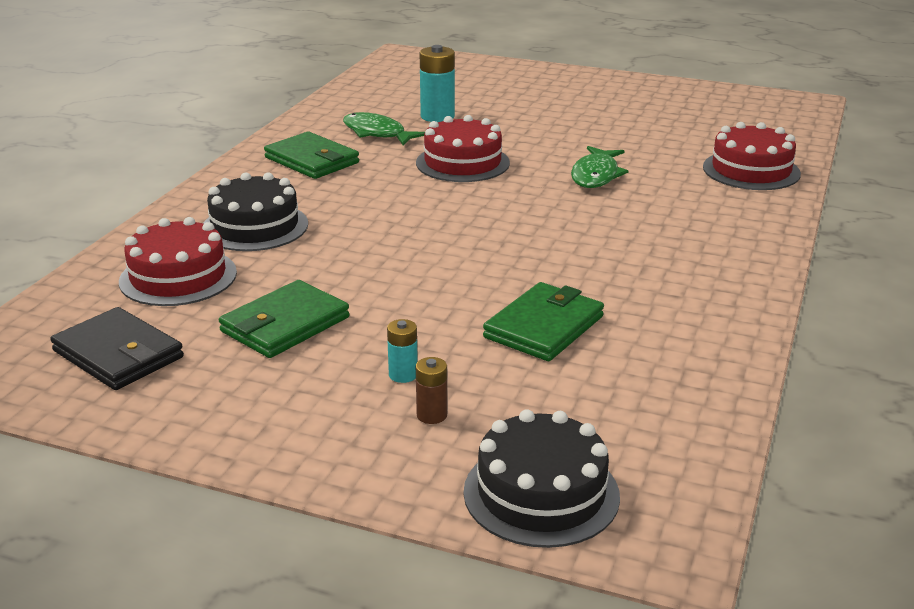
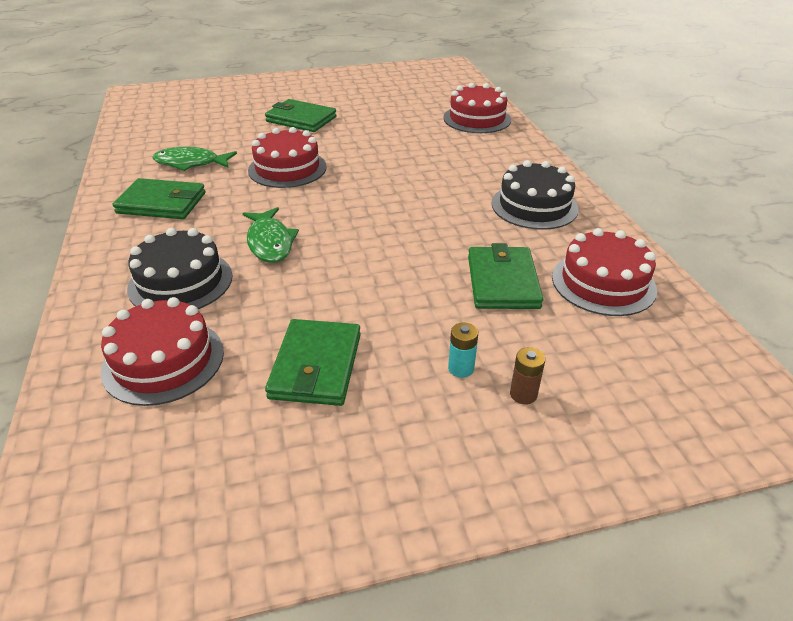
camera: 35 degrees left, 10 degrees up
(118, 354) = (196, 473): black wallet -> none
(437, 116) = (223, 136): turquoise battery -> none
(538, 120) = (301, 119): none -> green wallet
(541, 493) = (669, 422): black cake -> black cake (534, 206)
(596, 175) = (391, 150): green fish -> green fish (270, 242)
(655, 367) = (603, 283): none -> red cake

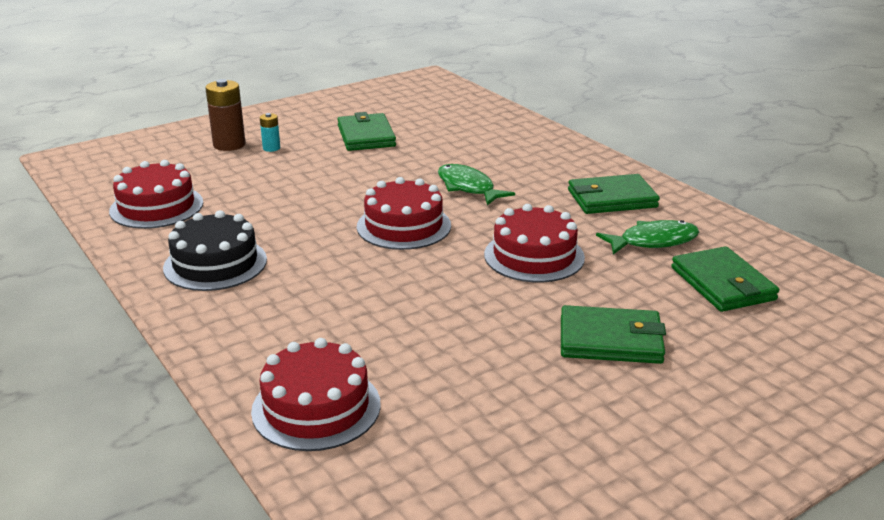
camera: 160 degrees right, 10 degrees down
(163, 361) = (462, 125): red cake -> red cake (404, 226)
(180, 282) = (506, 155): black cake -> none
(502, 282) = (247, 194): green wallet -> green wallet (722, 284)
(523, 394) = (229, 145): brown battery -> brown battery, size x1.84

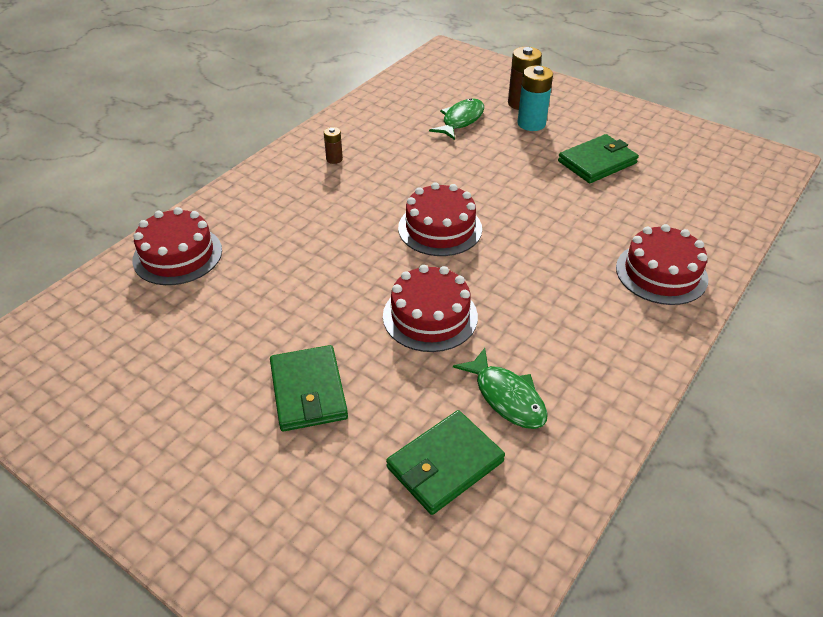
camera: 70 degrees right, 15 degrees up
(156, 207) = (399, 109): red cake -> red cake (661, 273)
(215, 264) = (334, 159): black cake -> brown battery
(271, 148) = (531, 123): turquoise battery -> turquoise battery, size x1.84
(468, 187) = (538, 247): green fish -> green fish (461, 120)
(611, 199) = (584, 350): green wallet -> none

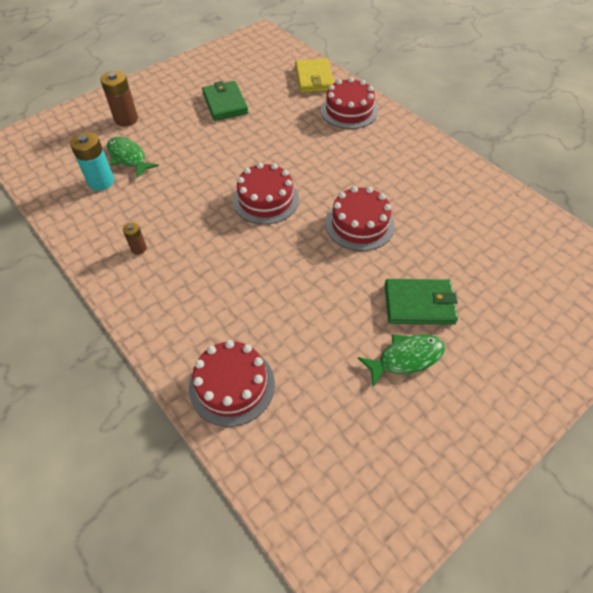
camera: 75 degrees left, 10 degrees up
(445, 464) = (488, 243): green wallet -> none
(506, 397) = (439, 203): green fish -> green fish (406, 358)
(531, 123) = (158, 121): turquoise battery -> turquoise battery (101, 182)
(711, 227) = (314, 78): none -> yellow wallet

